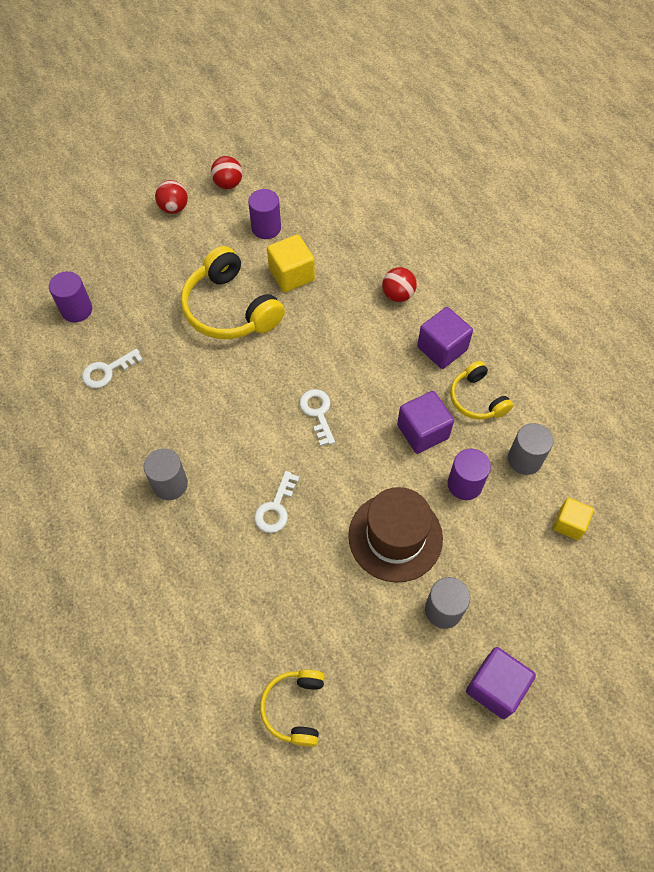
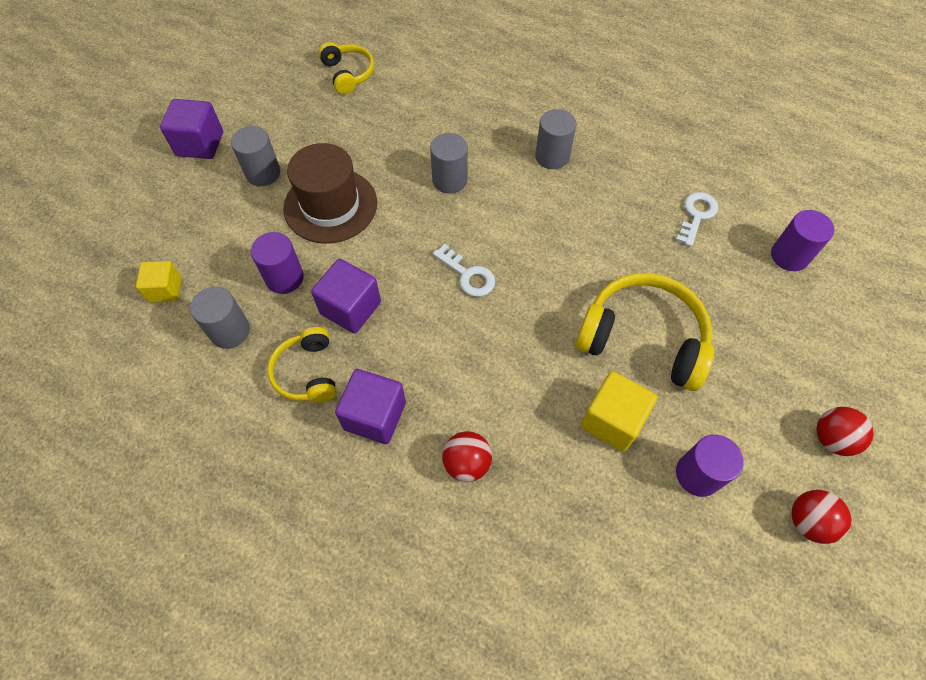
camera: 150 degrees right, 0 degrees up
(275, 508) = (449, 180): white key -> grey cylinder
(477, 399) = (307, 373): yellow headphones -> yellow headphones turned 135 degrees counterclockwise

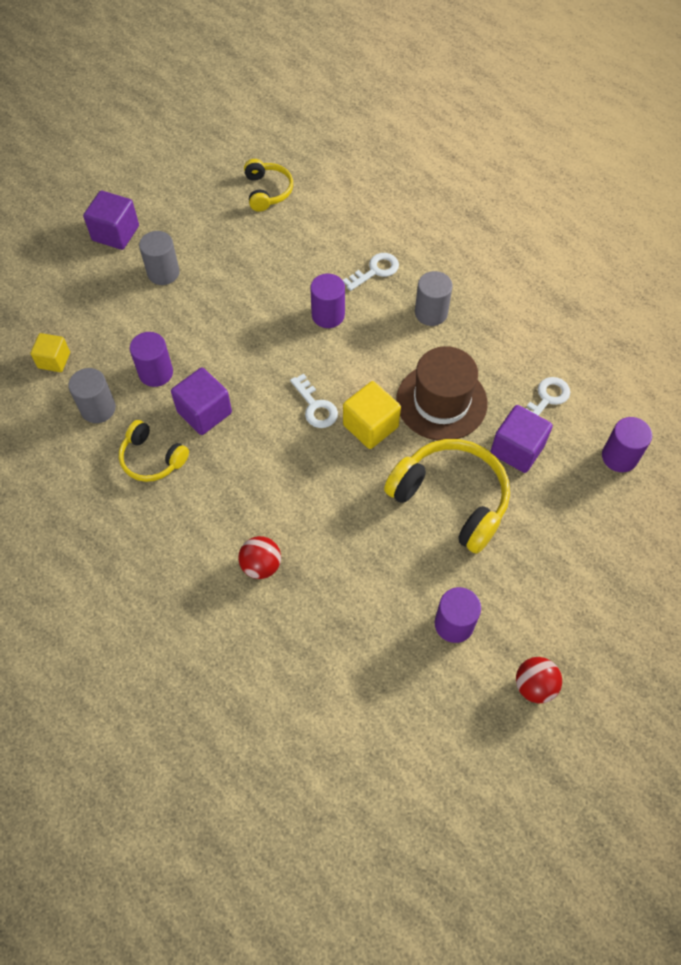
camera: 15 degrees right, 0 degrees up
(307, 373) = (152, 459): yellow headphones -> yellow headphones turned 60 degrees counterclockwise
(330, 205) = (214, 316): brown hat -> brown hat (441, 402)
(375, 416) = (197, 508): purple cube -> purple cube (517, 449)
(449, 180) = (328, 315): grey cylinder -> purple cylinder
(482, 128) = (375, 271): none -> white key
(612, 420) = (397, 561): yellow cube -> yellow cube (370, 426)
(831, 439) = (586, 625): red ball -> none

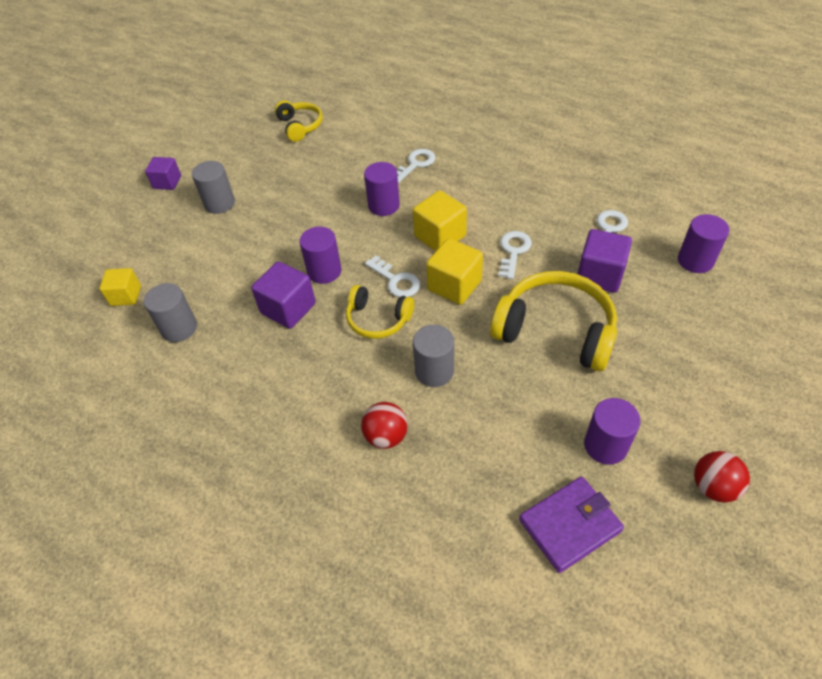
camera: 10 degrees left, 10 degrees down
(115, 233) = (167, 182): purple cube -> purple cube, size x0.66
(152, 459) = (245, 361): yellow headphones -> yellow headphones (378, 319)
(156, 373) = (231, 285): purple cylinder -> purple cylinder (324, 271)
(374, 366) = (440, 236): none -> yellow cube
(395, 686) = (569, 525): none -> purple wallet
(431, 313) = (477, 185): grey cylinder -> grey cylinder (434, 371)
(441, 402) = (513, 251): brown hat -> white key

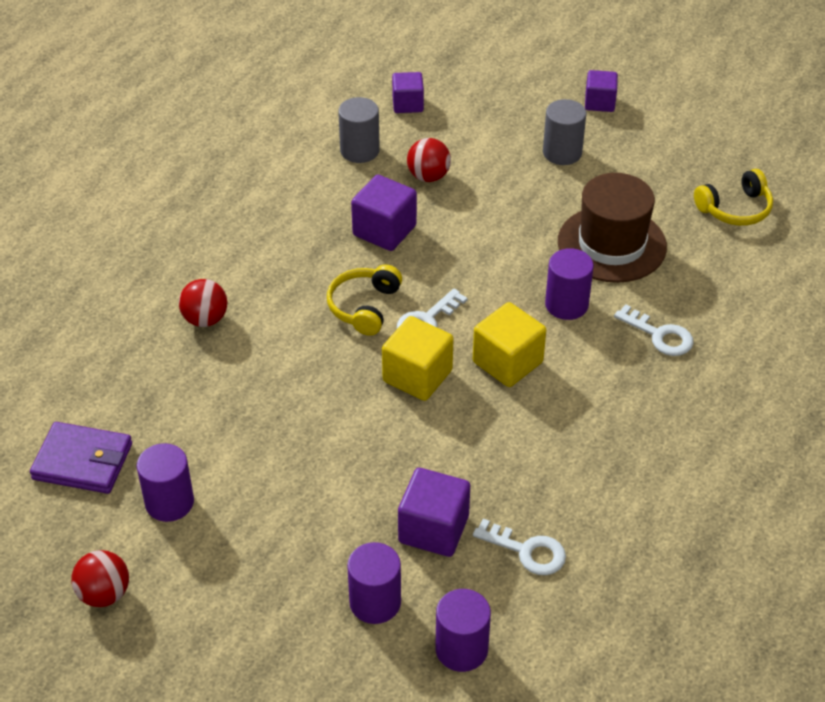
camera: 85 degrees right, 5 degrees down
(126, 296) = (408, 104): yellow cube -> purple cube
(227, 281) = (428, 176): none -> red ball
(324, 271) = (443, 256): purple cylinder -> purple cylinder (375, 602)
(325, 182) = (611, 244): none -> brown hat
(434, 371) = (285, 357): grey cylinder -> none
(513, 251) = (479, 438): white key -> none
(555, 330) = (338, 472): yellow headphones -> none
(569, 525) = (83, 461): purple wallet -> purple wallet turned 45 degrees counterclockwise

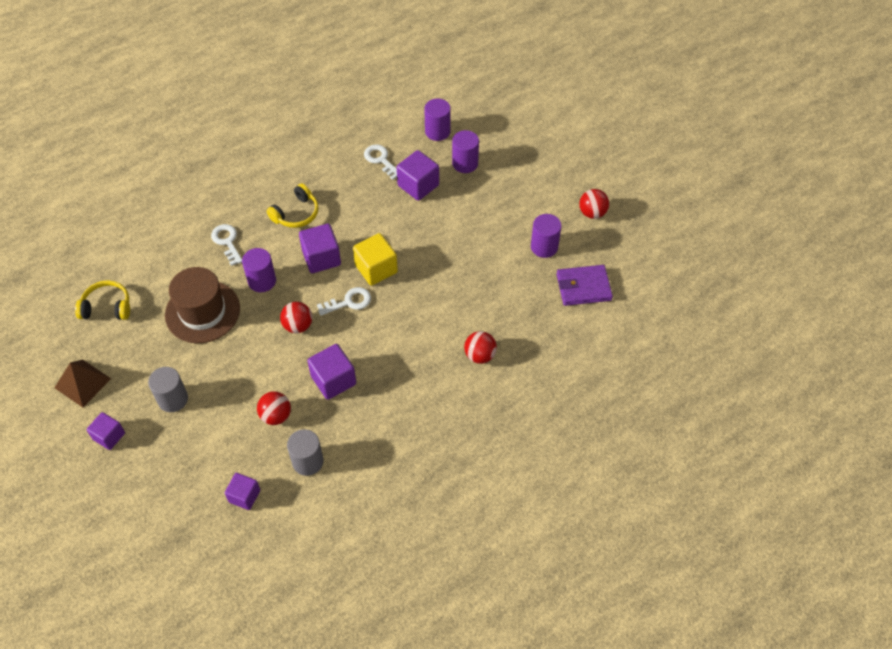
camera: 155 degrees left, 10 degrees up
(83, 461) = (583, 287): purple wallet -> purple wallet turned 45 degrees counterclockwise
(364, 307) = (379, 326): yellow headphones -> yellow headphones (296, 214)
(474, 271) = (298, 325): none -> red ball
(507, 362) = (321, 258): yellow cube -> purple cube
(679, 133) = (82, 383): none -> brown pyramid

